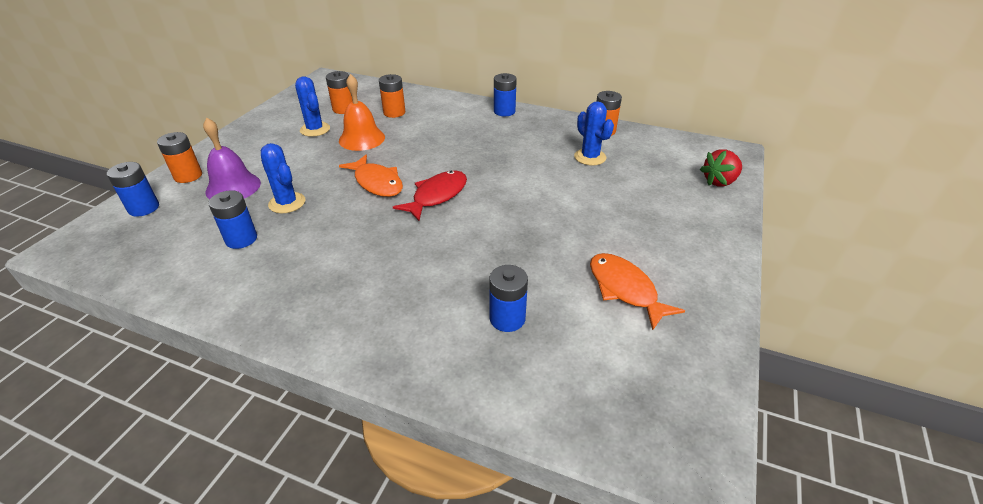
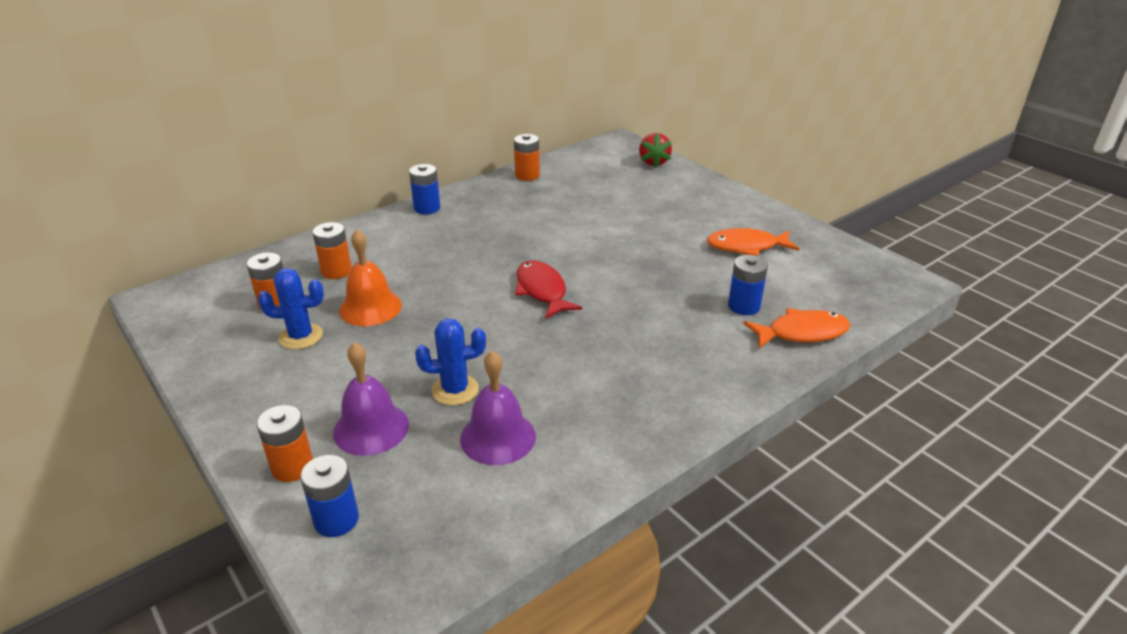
camera: 60 degrees left, 5 degrees down
(241, 239) = (498, 437): blue battery -> purple bell
(377, 183) = (479, 320): orange fish -> orange fish (802, 333)
(590, 157) = (562, 197): blue cactus -> none

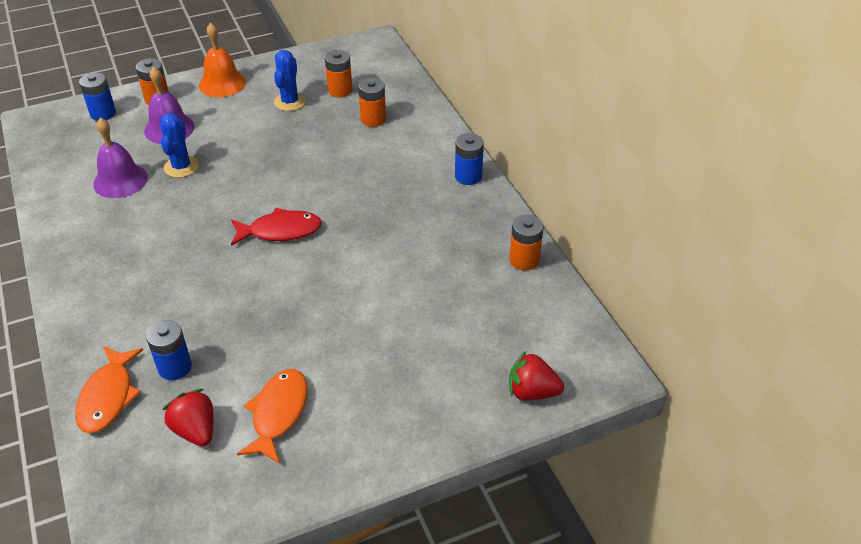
camera: 105 degrees right, 10 degrees up
(370, 307) = (309, 134): orange bell -> orange bell (222, 83)
(792, 279) = (195, 430): none -> red strawberry

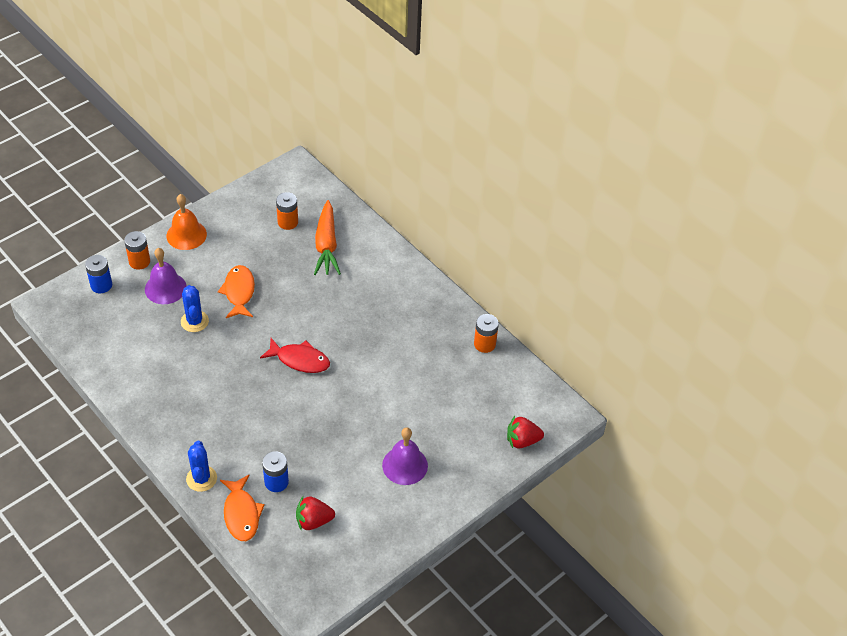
camera: 20 degrees left, 5 degrees up
(120, 180) = (152, 344): purple bell -> purple bell (405, 465)
(195, 430) = (313, 521): red strawberry -> red strawberry turned 45 degrees counterclockwise
(278, 413) = (363, 496): orange fish -> orange fish (239, 292)
(280, 231) = (300, 360): red fish -> red fish turned 45 degrees clockwise
(290, 102) = (252, 242): blue cactus -> blue cactus (201, 478)
(373, 119) = (326, 245): orange battery -> orange carrot
(468, 176) = (420, 282): blue battery -> none

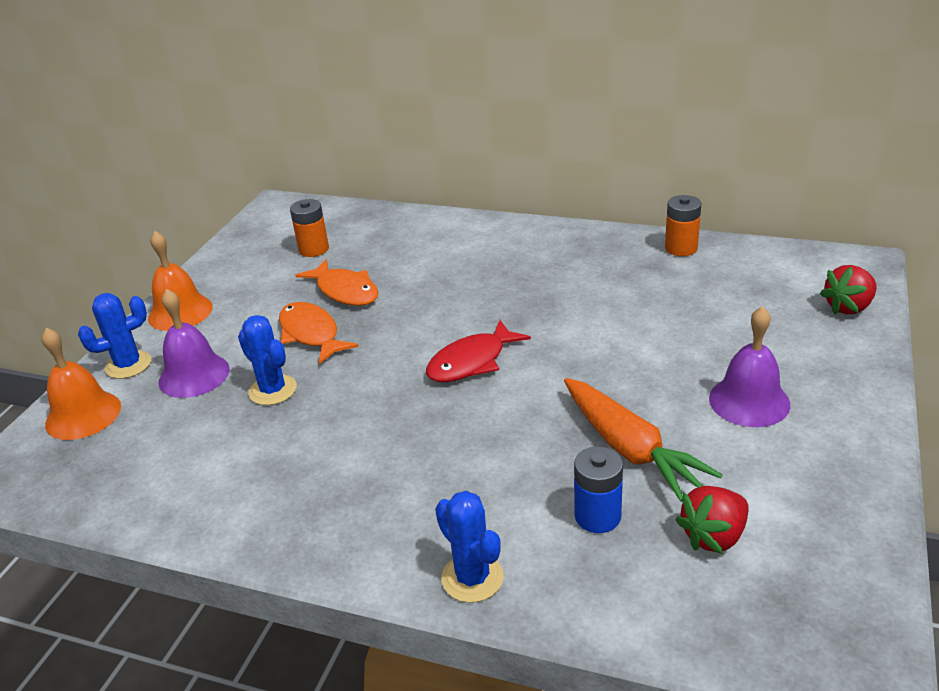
camera: 25 degrees left, 15 degrees down
(101, 285) = (83, 415): blue battery -> orange bell
(139, 261) = (128, 365): orange battery -> blue cactus
(241, 514) = (592, 592): orange fish -> orange fish (345, 291)
(300, 360) = (471, 362): red fish -> red fish turned 150 degrees clockwise
(326, 245) = (385, 248): orange carrot -> orange carrot (629, 448)

